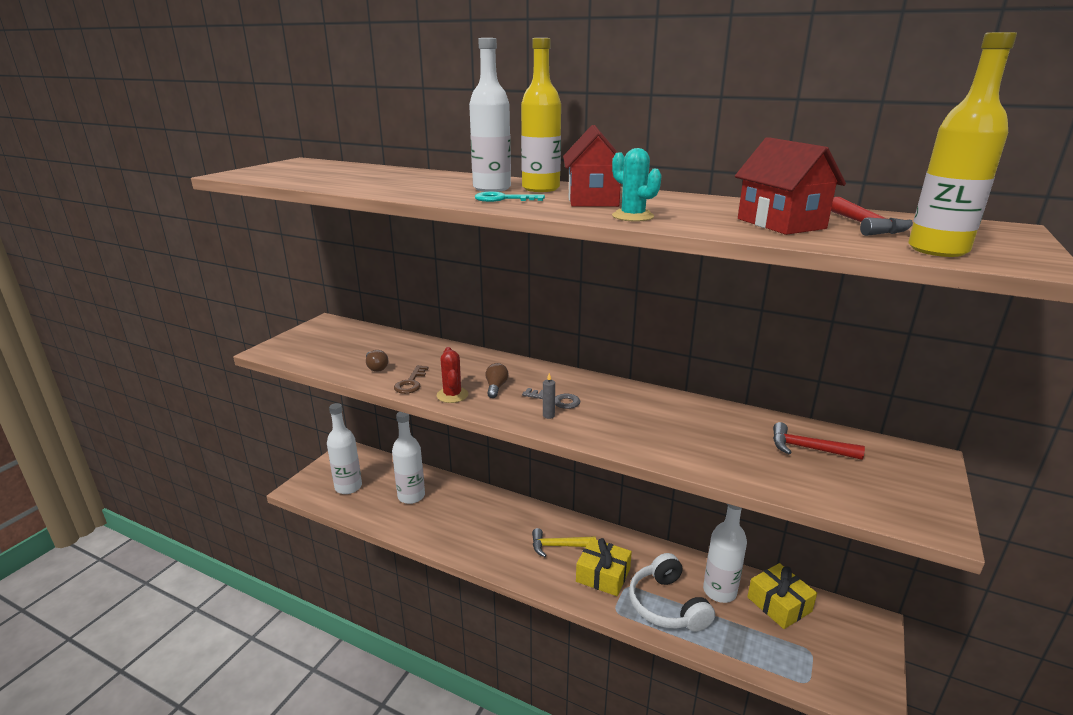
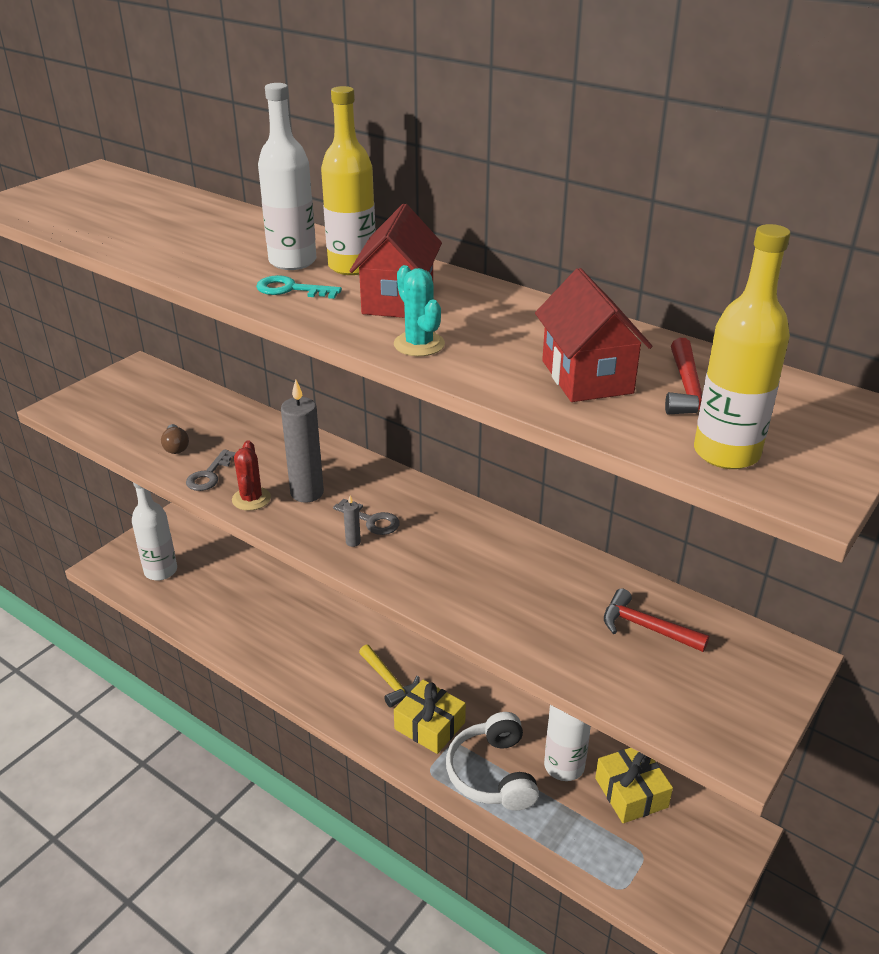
camera: 10 degrees right, 10 degrees up
(411, 383) = (209, 475): brown key -> grey key
(411, 496) = (232, 592): white bottle -> none
(496, 387) = (307, 493): brown light bulb -> grey candle
(558, 546) = (389, 681): yellow hammer -> yellow hammer turned 135 degrees counterclockwise

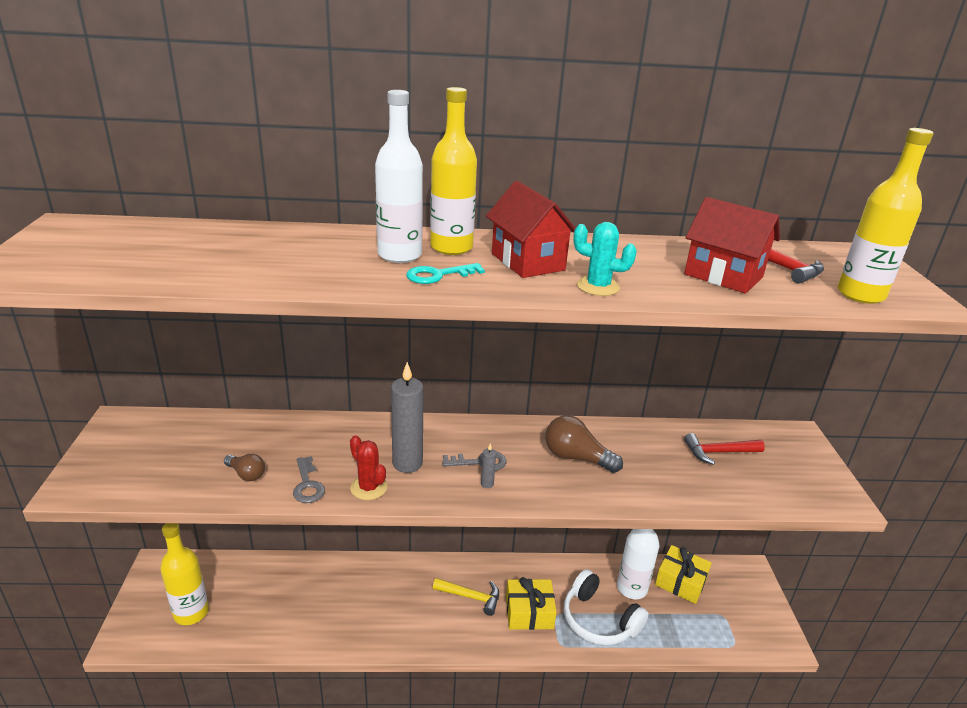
camera: 40 degrees left, 5 degrees down
(161, 571) = (191, 612): white bottle -> yellow bottle
(471, 559) = (576, 458): none -> brown light bulb

